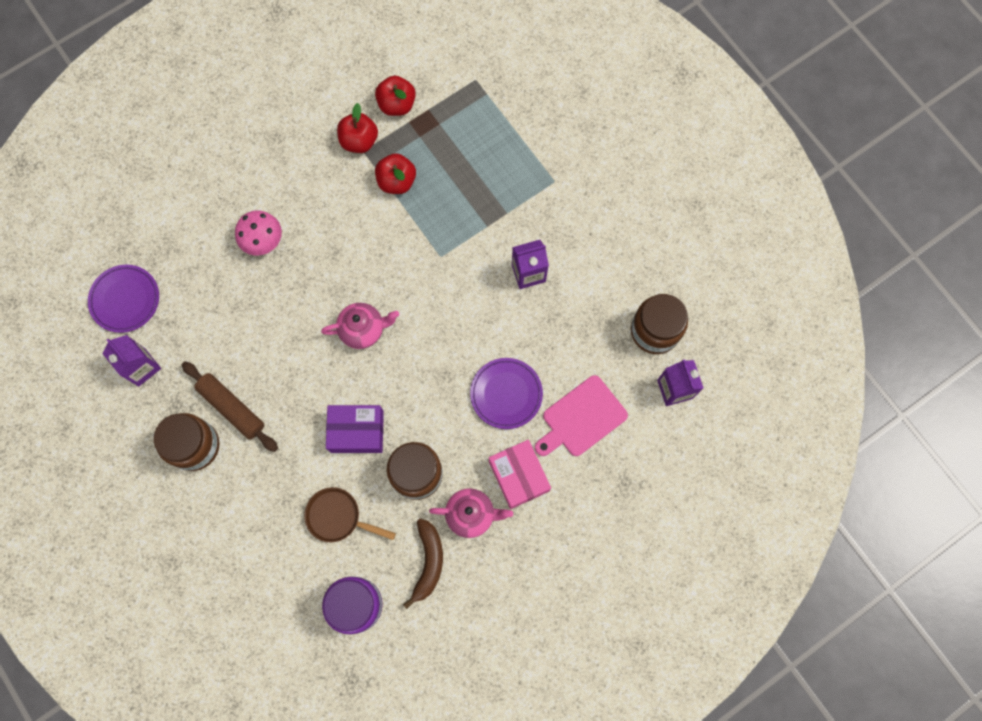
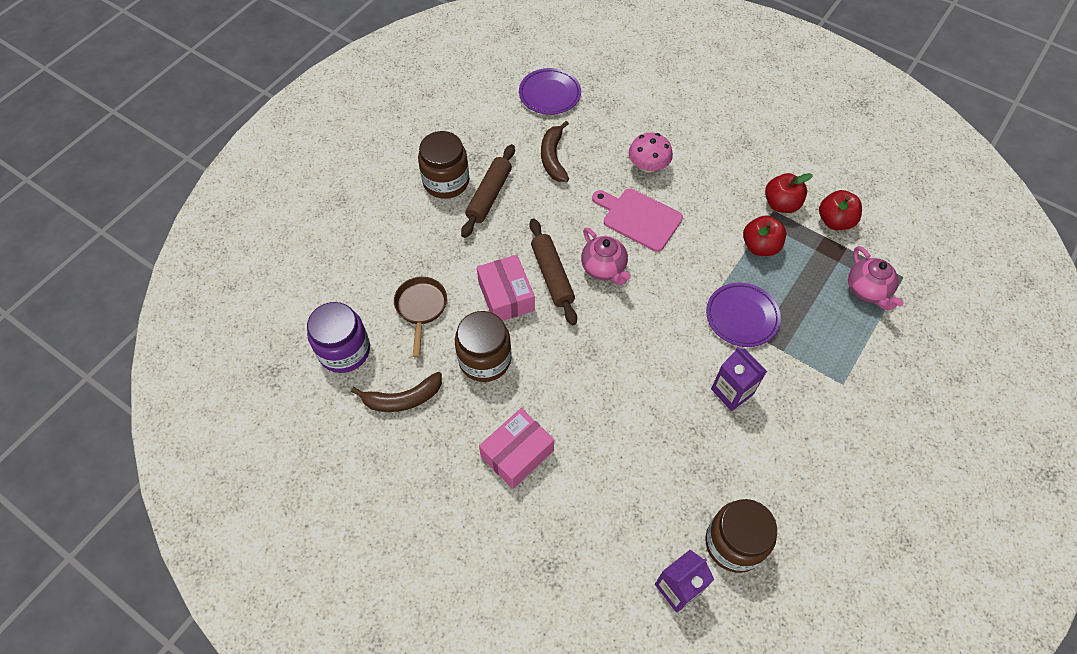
camera: 70 degrees right, 15 degrees down
(141, 367) = (498, 124): purple carton -> none
(212, 327) = (553, 158): none -> brown banana
(352, 380) = (552, 276): none -> brown rolling pin
(357, 431) = (506, 296): purple box -> pink box
(471, 514) = (462, 421): pink teapot -> pink teapot (867, 290)
(506, 394) = (596, 413): purple plate -> purple plate (742, 317)
(581, 418) = (602, 496): pink cutting board -> pink cutting board (639, 218)

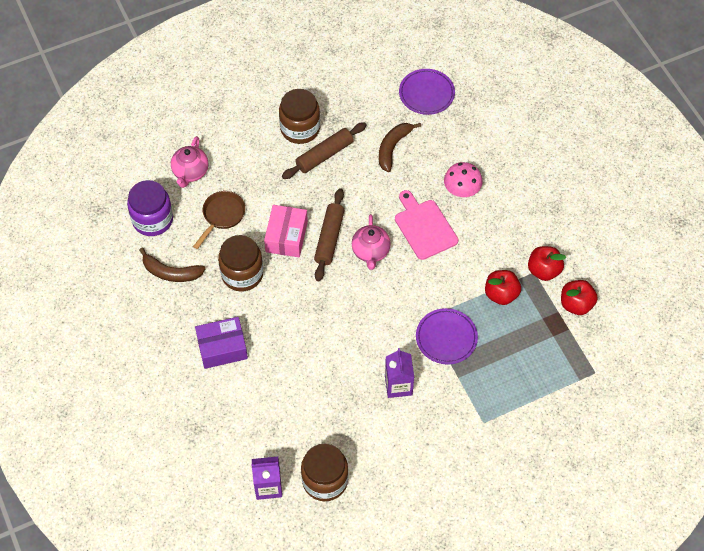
camera: 30 degrees right, 0 degrees up
(517, 453) = (222, 348): pink box -> purple box
(867, 290) = (558, 368): pink teapot -> pink teapot (190, 172)

